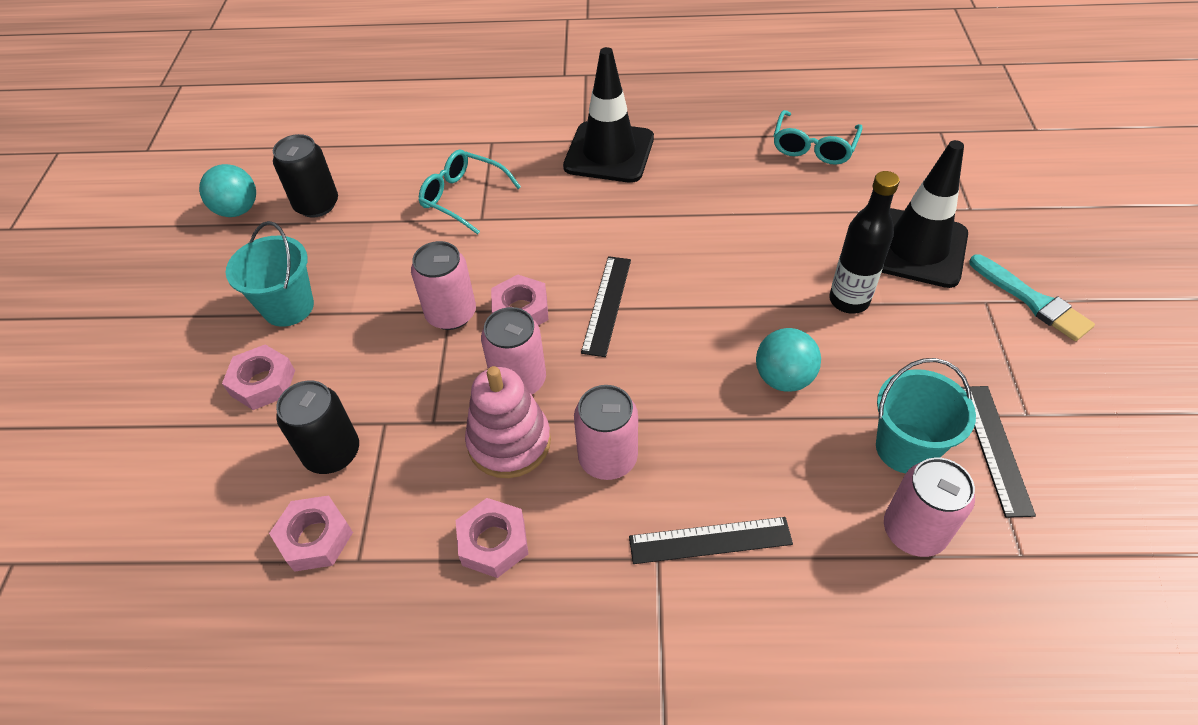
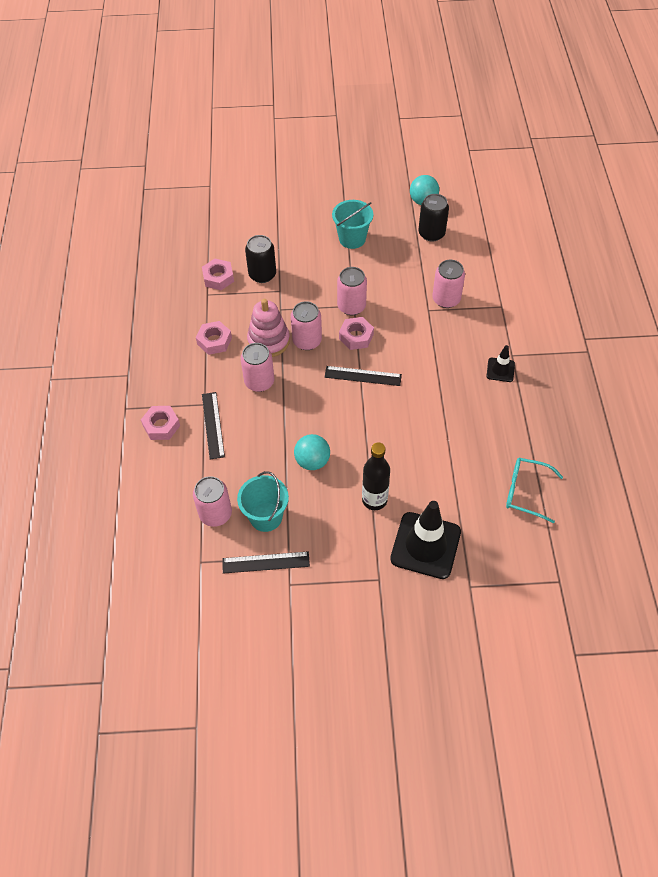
camera: 85 degrees right, 5 degrees up
(263, 383) = (302, 240): pink nut -> pink nut (161, 426)
(464, 197) = (446, 299): turquoise glasses -> pink can
(609, 152) = (500, 370): black traffic cone -> black traffic cone, size x0.49
(1032, 300) = (382, 608): turquoise brush -> none

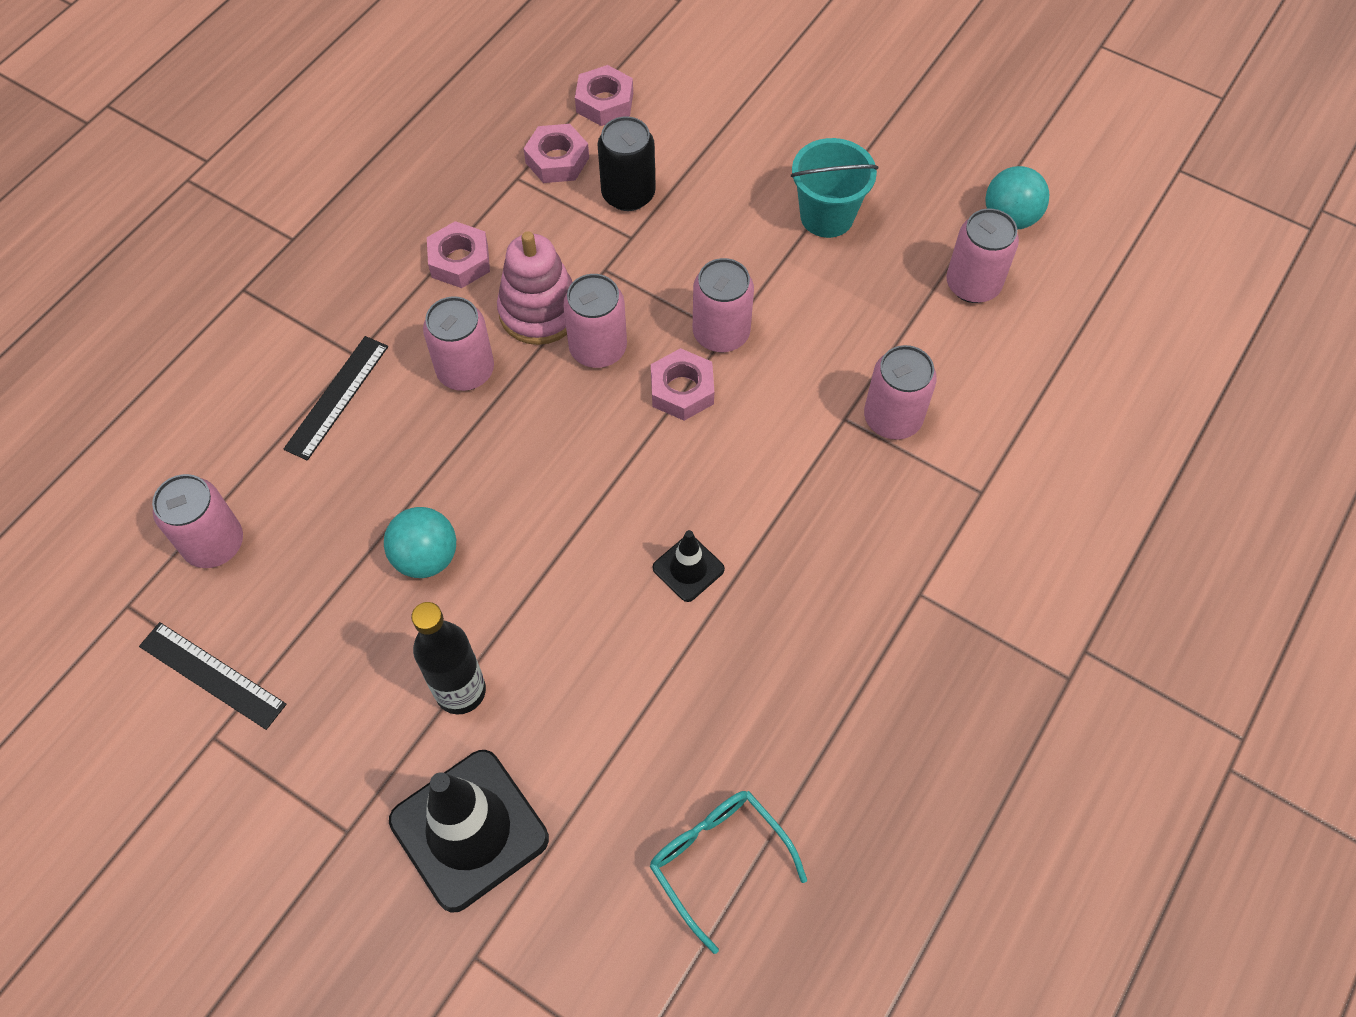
camera: 35 degrees right, 5 degrees up
(161, 426) = (266, 350): pink nut -> pink nut (604, 102)
(266, 517) = (278, 600): turquoise bucket -> none
(363, 376) = (632, 465): black ruler -> none
(431, 233) = (973, 285): black can -> pink can
(500, 370) = (874, 607): black traffic cone -> black traffic cone (688, 568)

